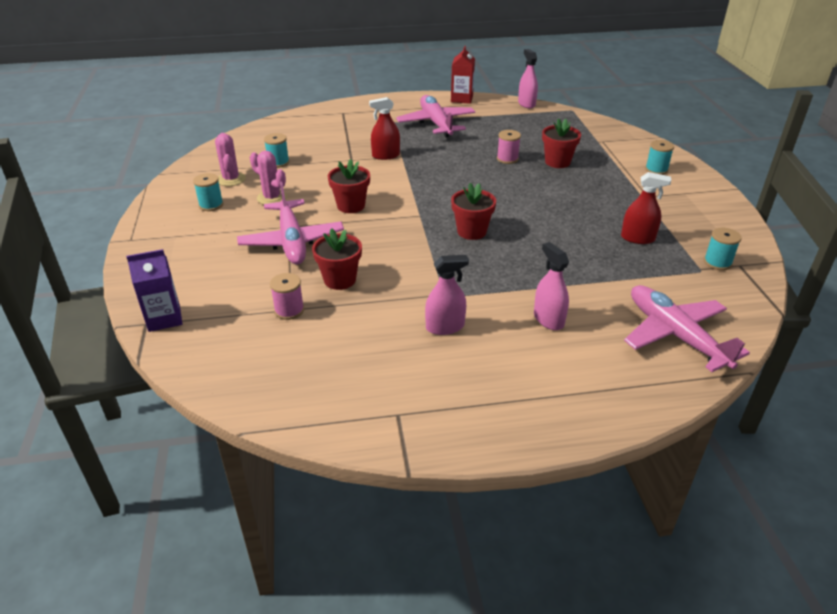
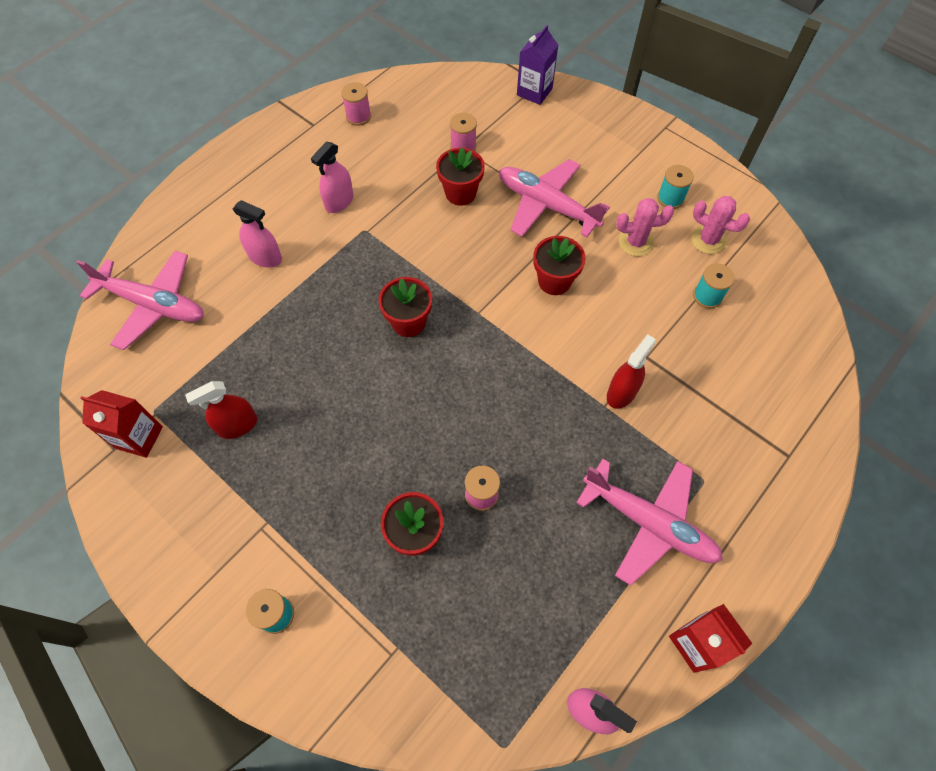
camera: 140 degrees right, 25 degrees up
(343, 394) = (358, 116): none -> pink spool
(717, 262) = (139, 437): turquoise spool -> red carton

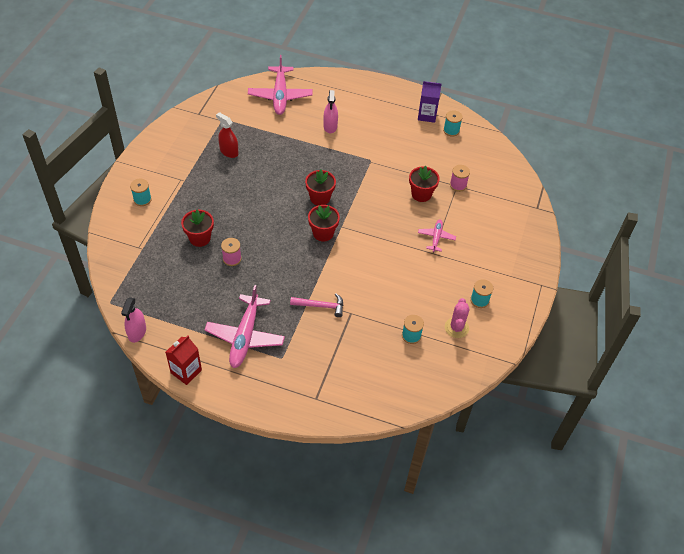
camera: 65 degrees right, 10 degrees down
(139, 437) = (207, 120): red carton -> none
(339, 202) = (384, 143): pink spray bottle -> none
(358, 116) = (451, 130): pink spool -> turquoise spool
(534, 92) = (527, 207): purple carton -> purple carton (427, 115)
(546, 205) = (436, 237): pink plane -> pink plane, size x0.53
(554, 281) = (381, 255): red flower pot -> red flower pot (323, 233)
(621, 393) = (320, 306): red spray bottle -> pink hammer
(636, 242) = (433, 289): pink cactus -> none

